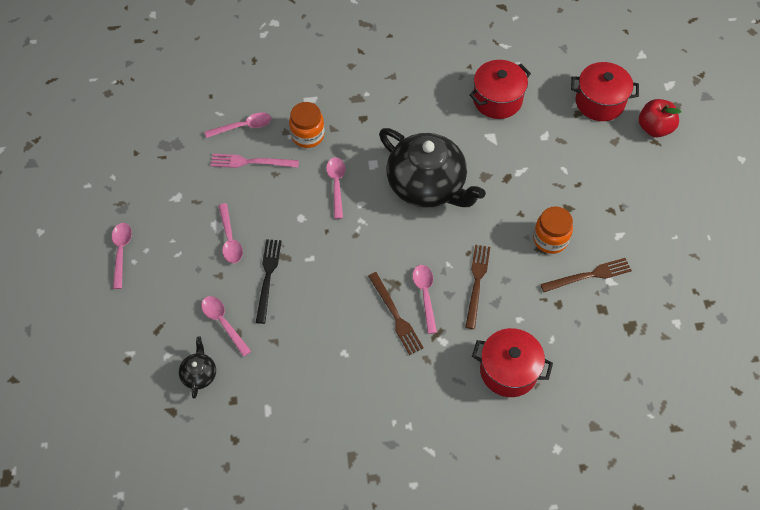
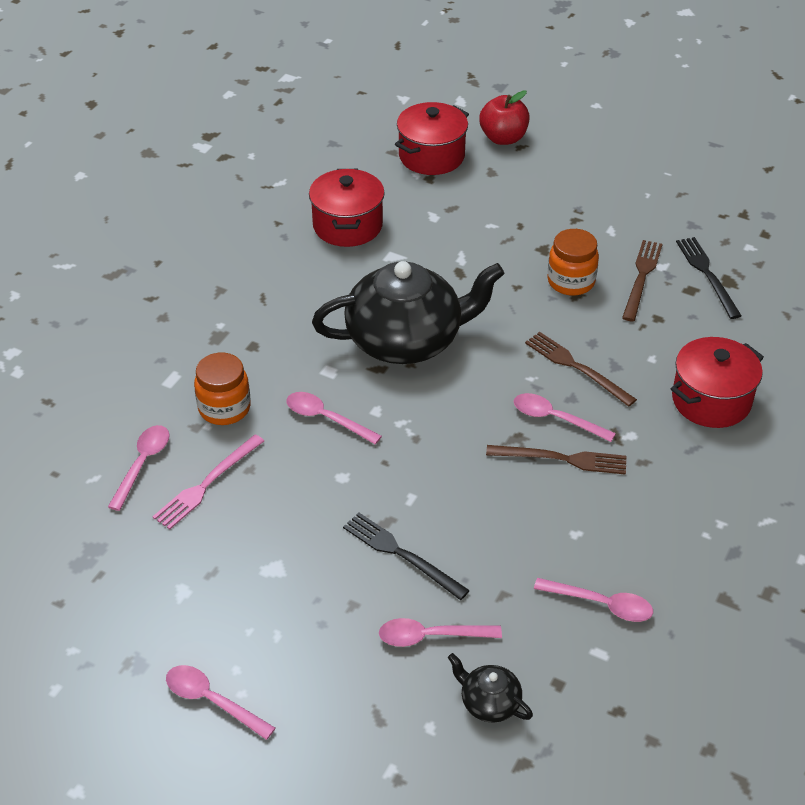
camera: 55 degrees left, 15 degrees down
(230, 239) = (307, 565): pink spoon -> pink spoon (601, 604)
(625, 311) = (707, 274): none -> black fork

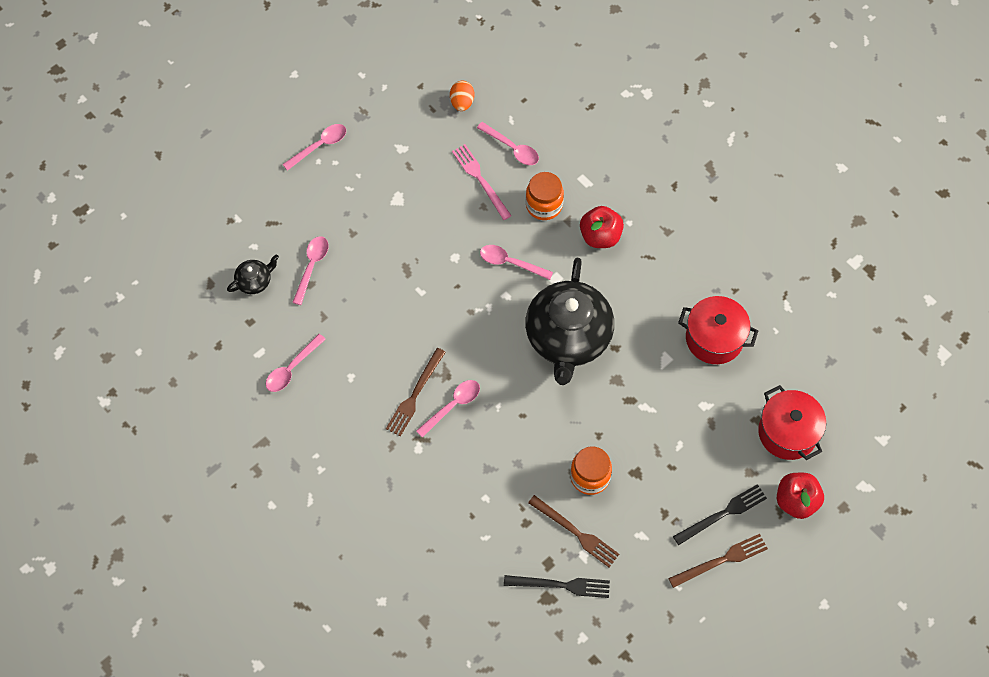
camera: 110 degrees right, 20 degrees up
(78, 542) = (462, 102): none -> orange egg
(250, 345) = (600, 236): none -> red apple
(326, 418) = (510, 263): pink spoon -> pink spoon turned 120 degrees counterclockwise
(401, 554) = (378, 271): black fork -> black fork (722, 514)
(576, 367) = (496, 441): brown fork -> brown fork (721, 560)
(711, 400) = (428, 518): red pot -> none

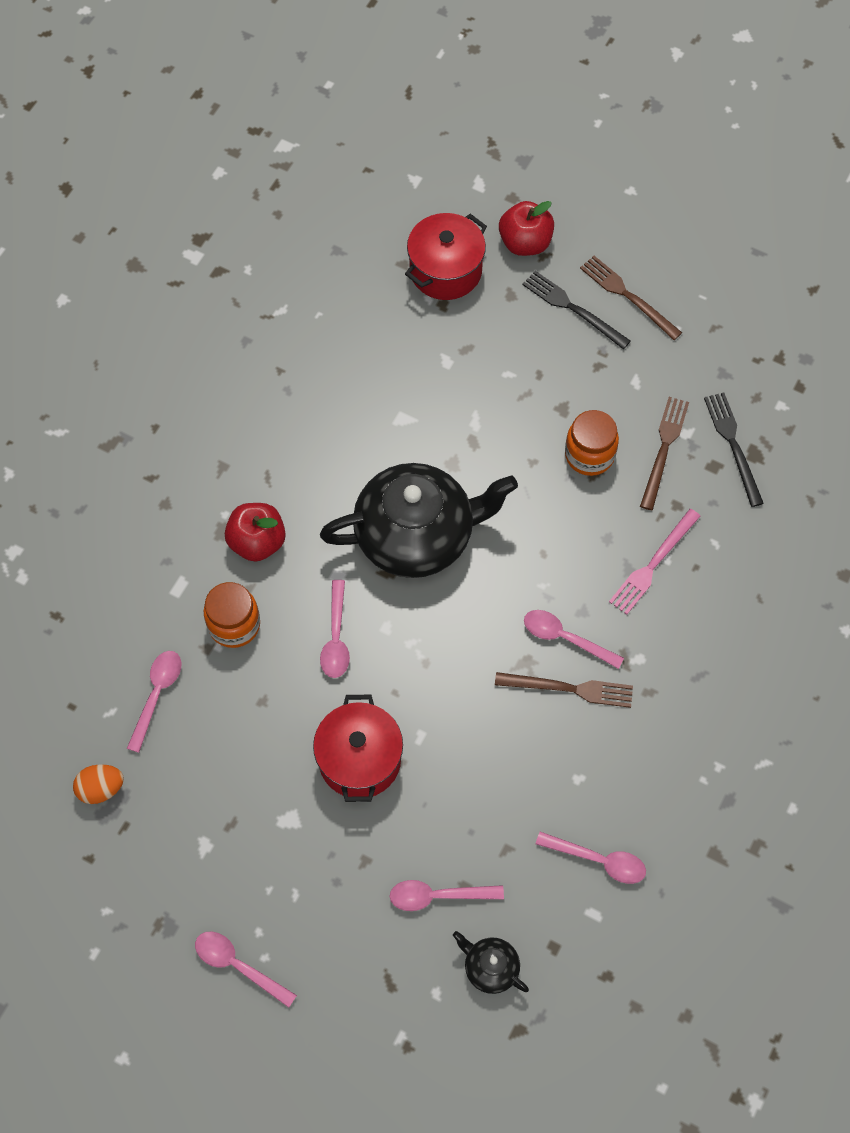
camera: 110 degrees left, 0 degrees up
(480, 180) = (221, 719): pink fork -> pink fork (653, 564)
(714, 338) = (354, 375): red pot -> red pot (359, 760)

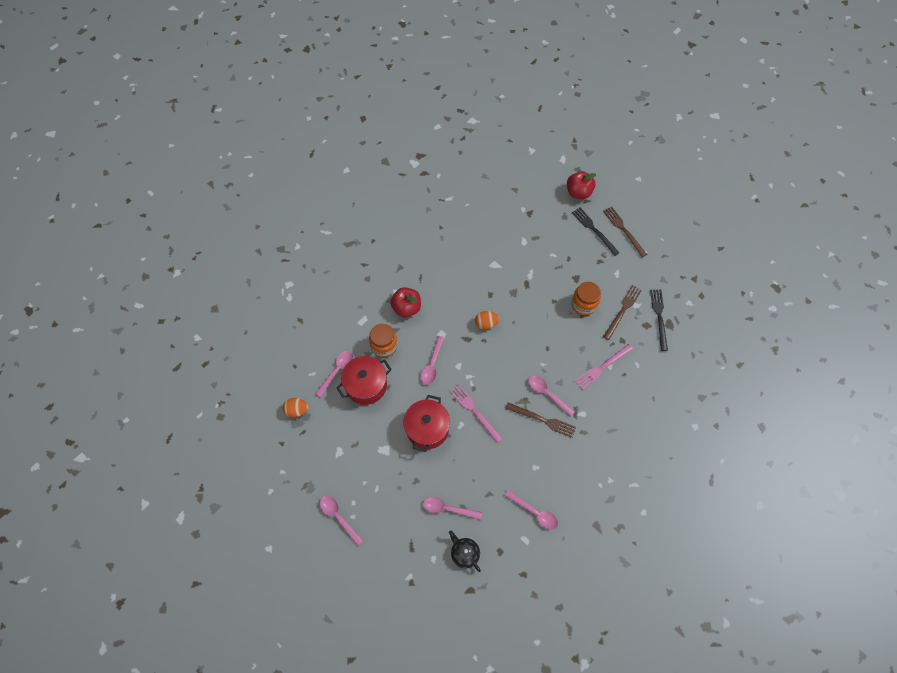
camera: 15 degrees right, 0 degrees up
(417, 535) = (486, 323): black teapot -> orange egg
(440, 705) = (474, 411): none -> pink fork
(445, 271) = (535, 197): red pot -> red pot (366, 385)

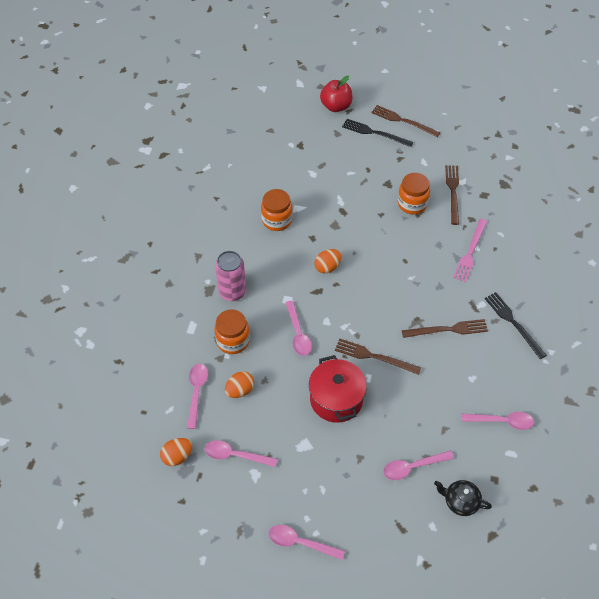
camera: 30 degrees left, 10 degrees down
(366, 385) = (240, 390): red pot -> orange egg
(406, 308) = (232, 292): red apple -> pink can
(473, 267) = (277, 220): none -> orange jar
(474, 411) = (374, 357): pink fork -> brown fork
(547, 394) = (435, 303): pink spoon -> pink spoon (235, 455)
(659, 317) = (490, 182): black fork -> black fork (513, 323)

